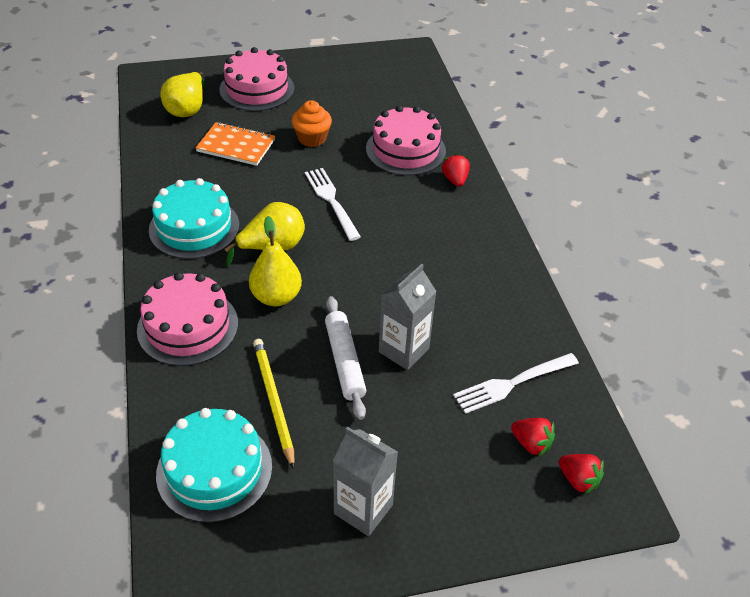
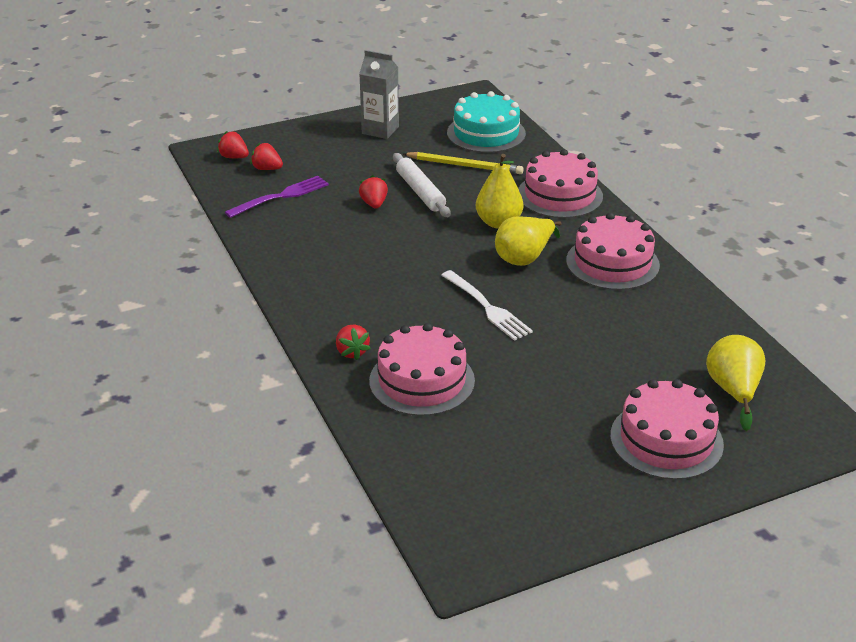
camera: 170 degrees right, 10 degrees down
(194, 227) = (612, 263): turquoise cake -> pink cake
(236, 146) = (633, 352): orange notebook -> none
(273, 401) = (465, 166): yellow pencil -> yellow pencil turned 45 degrees counterclockwise
(312, 138) = (547, 377): orange cupcake -> none
(403, 350) = (374, 204): grey carton -> red strawberry
(512, 383) = (281, 196): white fork -> purple fork

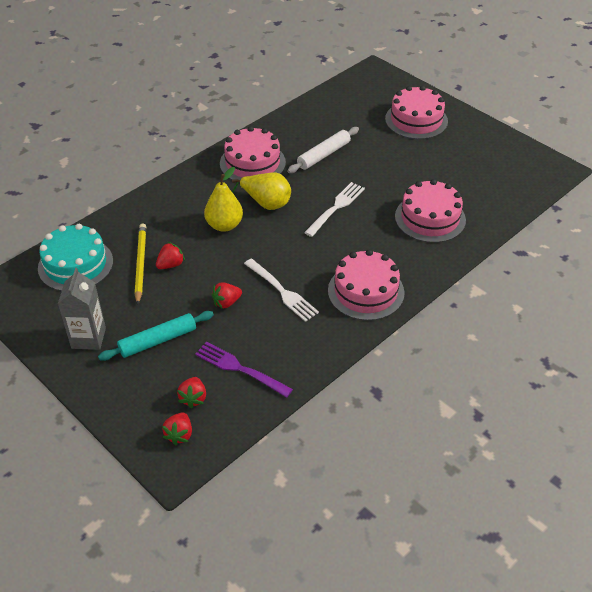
camera: 110 degrees left, 10 degrees up
(350, 161) = (158, 340): none -> turquoise rolling pin
(352, 352) = (423, 257): red strawberry -> red strawberry (170, 265)
(366, 239) = (282, 291): none -> white fork
(420, 192) = (195, 279): white rolling pin -> white rolling pin (324, 155)
(560, 195) = (170, 202): pink cake -> pink cake (366, 291)
(733, 391) = (360, 103): yellow pear -> none

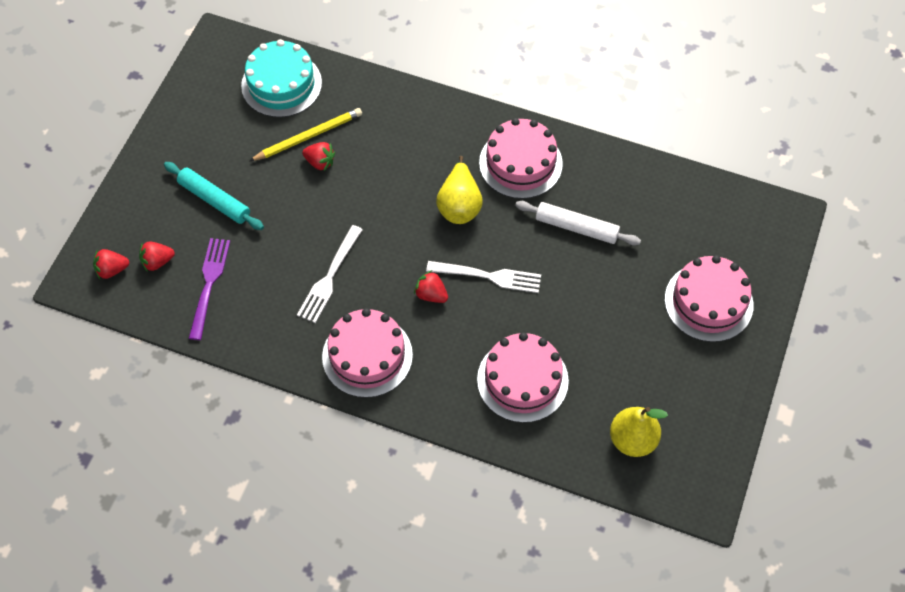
camera: 65 degrees right, 15 degrees up
(88, 338) = (193, 144): grey carton -> none
(224, 225) = (402, 182): yellow pear -> yellow pear (632, 440)
(226, 302) = (290, 234): red strawberry -> red strawberry (431, 294)

